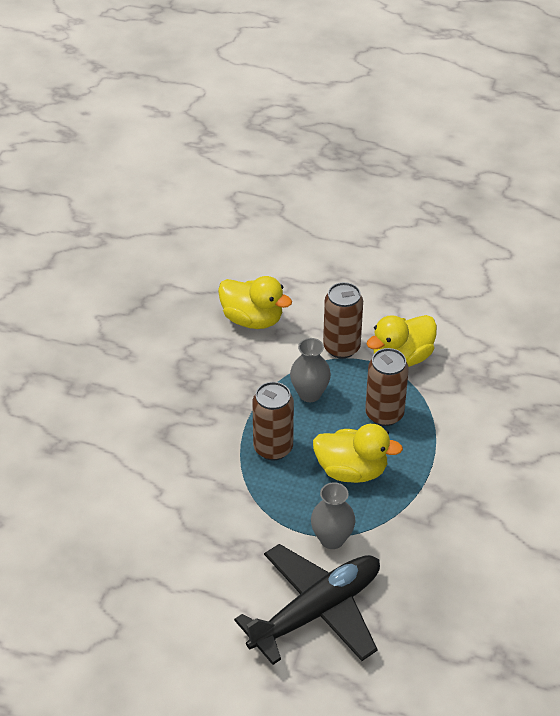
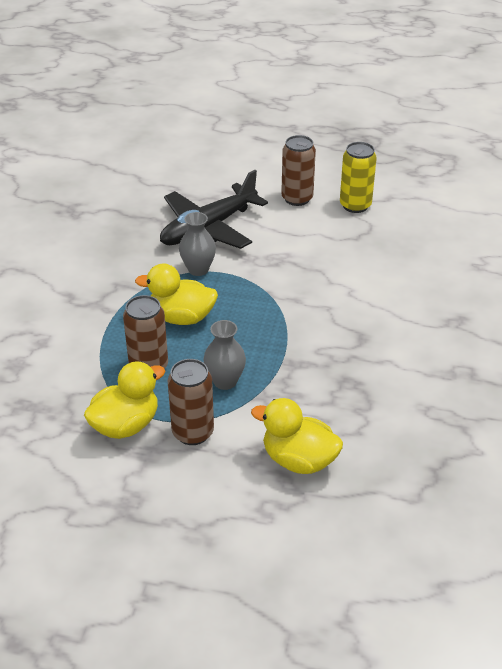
camera: 175 degrees right, 5 degrees down
(110, 642) = (355, 205): none -> yellow can
(273, 448) = (256, 331): brown can -> brown can (297, 198)

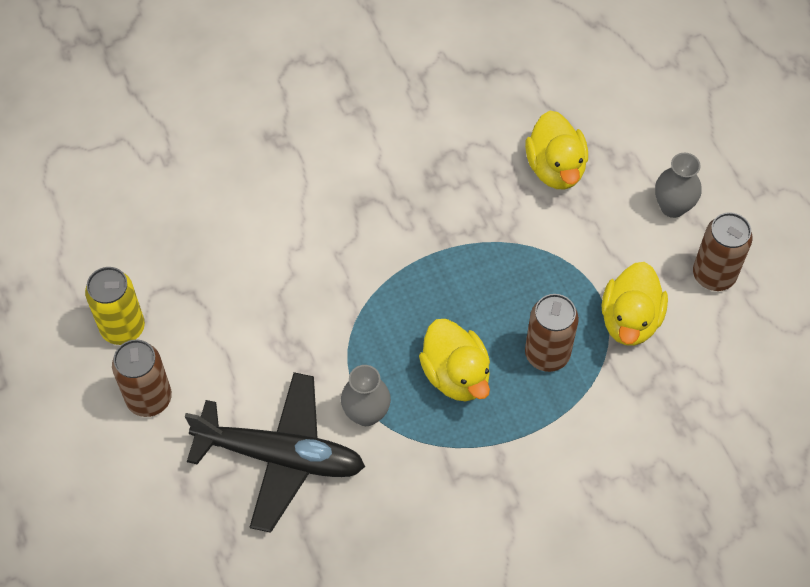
camera: 125 degrees left, 20 degrees up
(126, 425) = (630, 320): yellow duck -> yellow duck turned 90 degrees counterclockwise
(193, 432) = (593, 262): brown can -> brown can (713, 275)
(225, 381) = (512, 277): grey vase -> grey vase (672, 207)

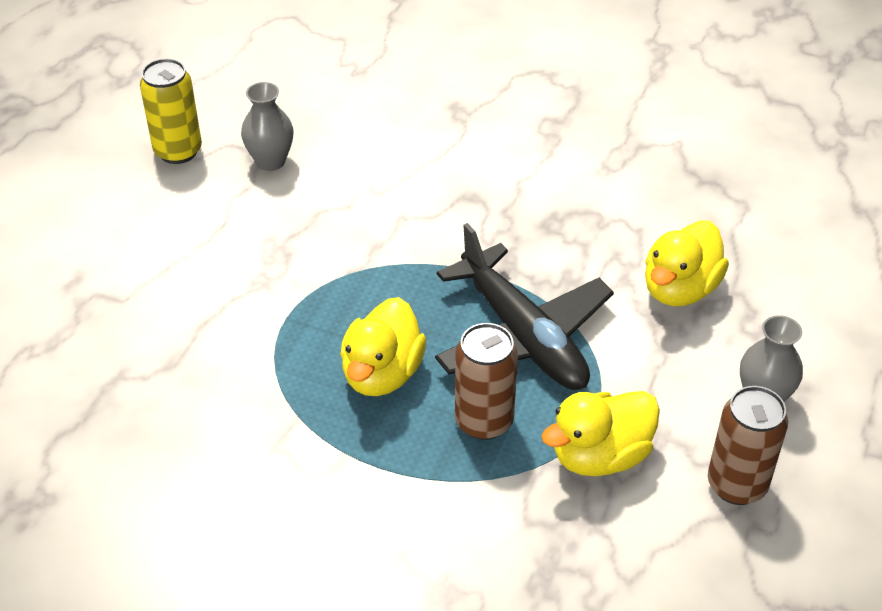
camera: 45 degrees right, 15 degrees down
(149, 398) = (131, 208): brown can -> none
(281, 456) = (166, 319): black plane -> black plane (523, 336)
(366, 414) = (271, 343): grey vase -> grey vase (270, 161)

